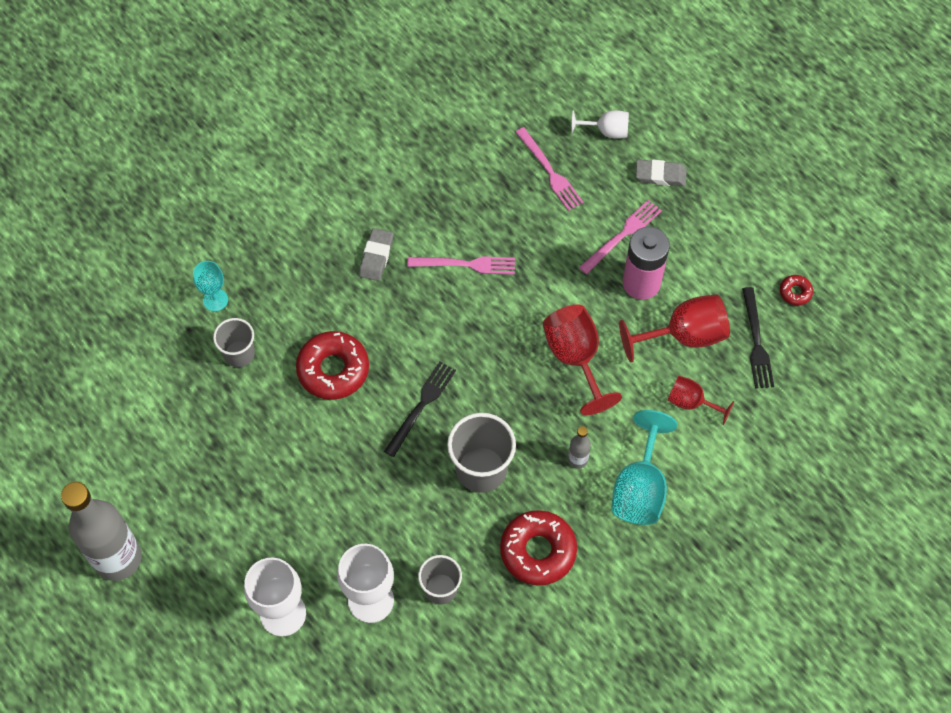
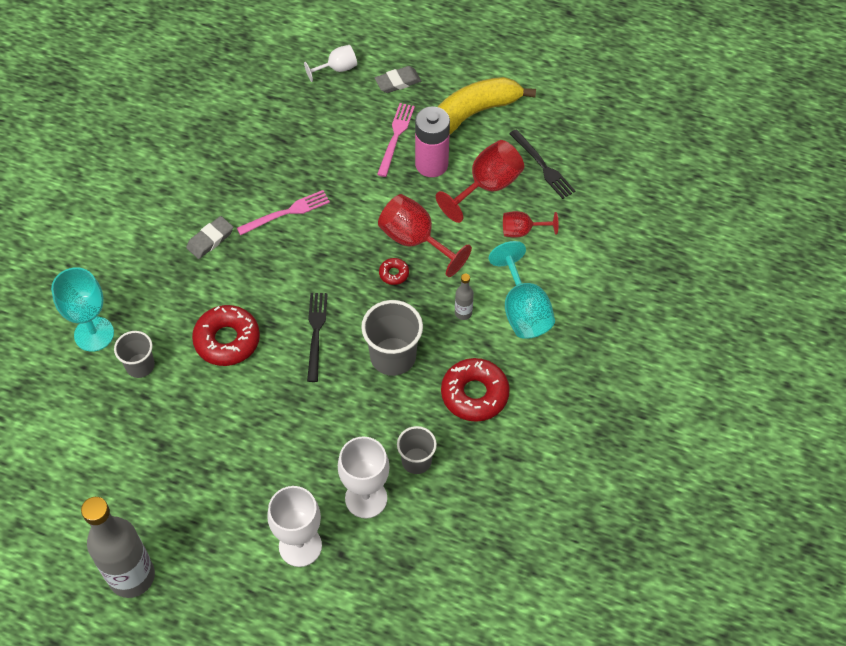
camera: 30 degrees left, 5 degrees down
(215, 300) = (94, 334): turquoise goblet -> turquoise goblet, size x1.68
(376, 256) = (210, 239): grey eraser -> grey eraser turned 60 degrees clockwise
(549, 171) = (311, 116): pink fork -> none
(720, 247) = (474, 113): none -> yellow banana
(795, 292) = (549, 119): red donut -> red donut (394, 273)

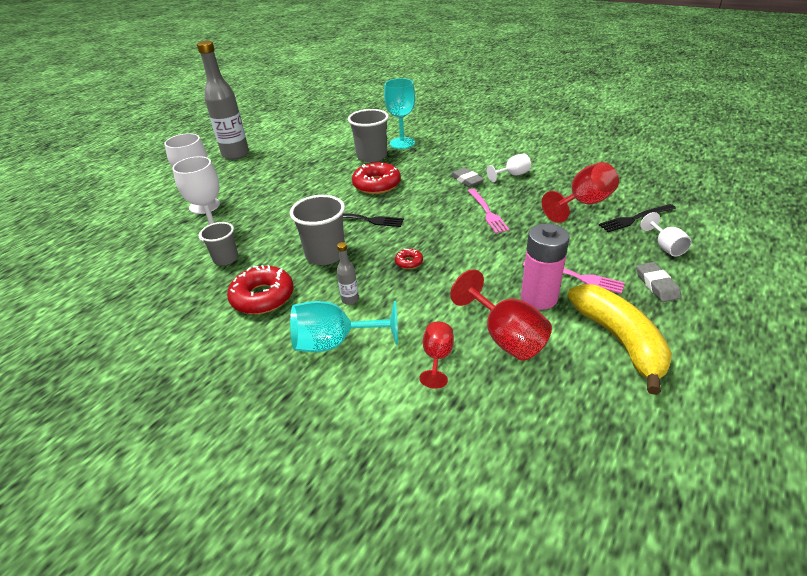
camera: 105 degrees right, 20 degrees down
(140, 366) = (372, 156): grey cup -> grey cup, size x1.59
(194, 192) = (512, 175): none -> white goblet
(415, 240) = (442, 278): red goblet -> red goblet (583, 204)
(542, 166) = (534, 393): black fork -> black fork (635, 218)

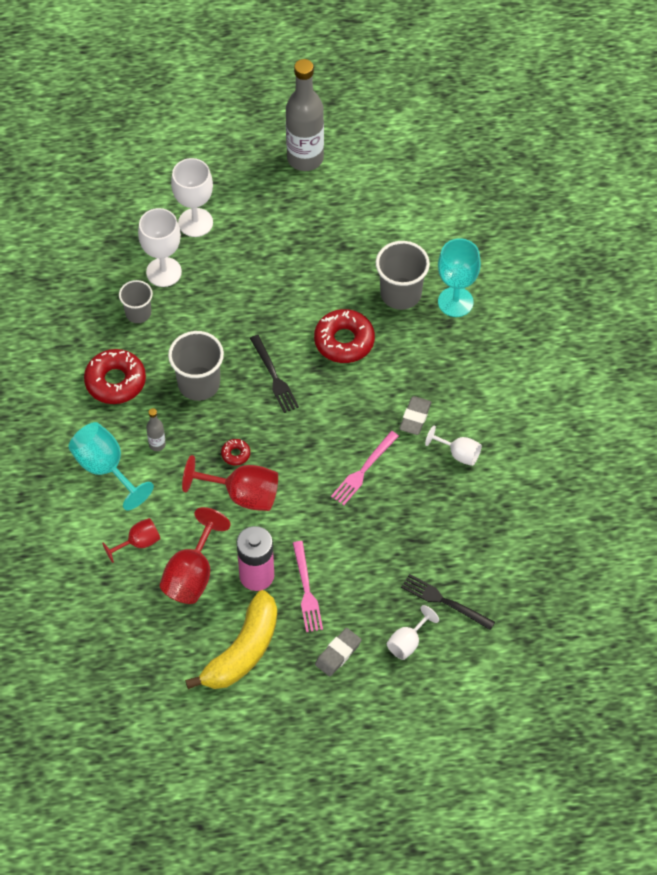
camera: 50 degrees right, 20 degrees up
(583, 204) = (442, 546): red goblet -> red goblet (242, 495)

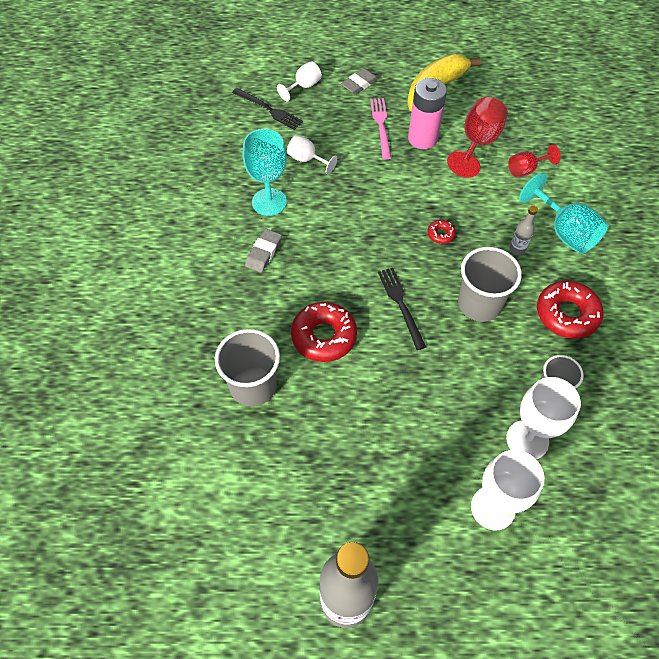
camera: 175 degrees left, 0 degrees up
(242, 495) = (434, 199): red goblet -> none
(363, 470) = (320, 211): pink fork -> none
(455, 302) = (194, 370): turquoise goblet -> turquoise goblet (269, 202)
(459, 454) = (229, 217): white goblet -> white goblet (307, 160)

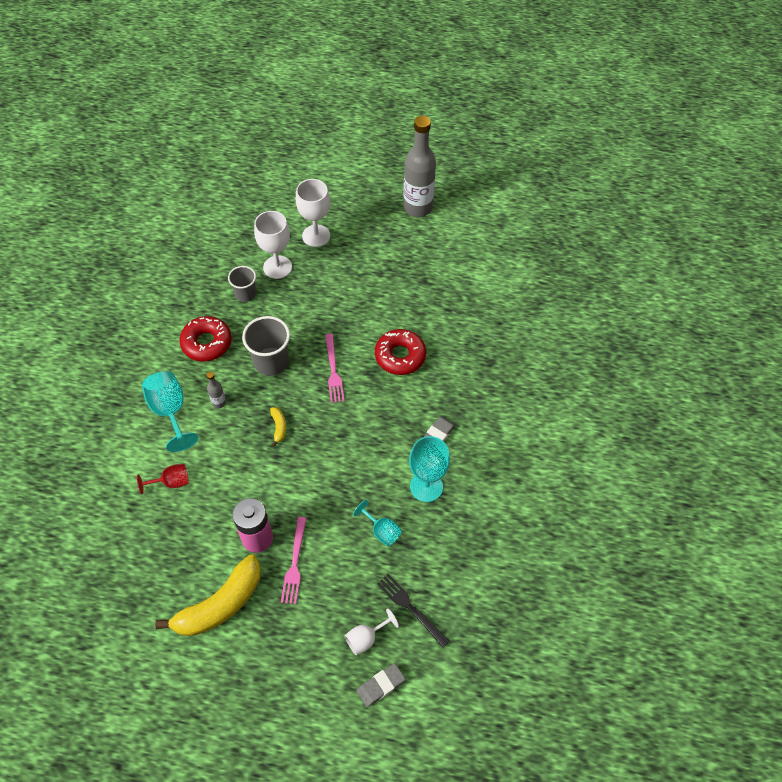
camera: 170 degrees left, 0 degrees up
(253, 386) = (458, 329): grey cup -> none
(307, 160) = (381, 531): white goblet -> turquoise goblet
(359, 84) = (301, 631): grey eraser -> grey eraser (381, 686)
(401, 305) = (333, 370): black fork -> pink fork
(440, 234) = (279, 427): red donut -> yellow banana
(477, 143) = (204, 522): red goblet -> none

